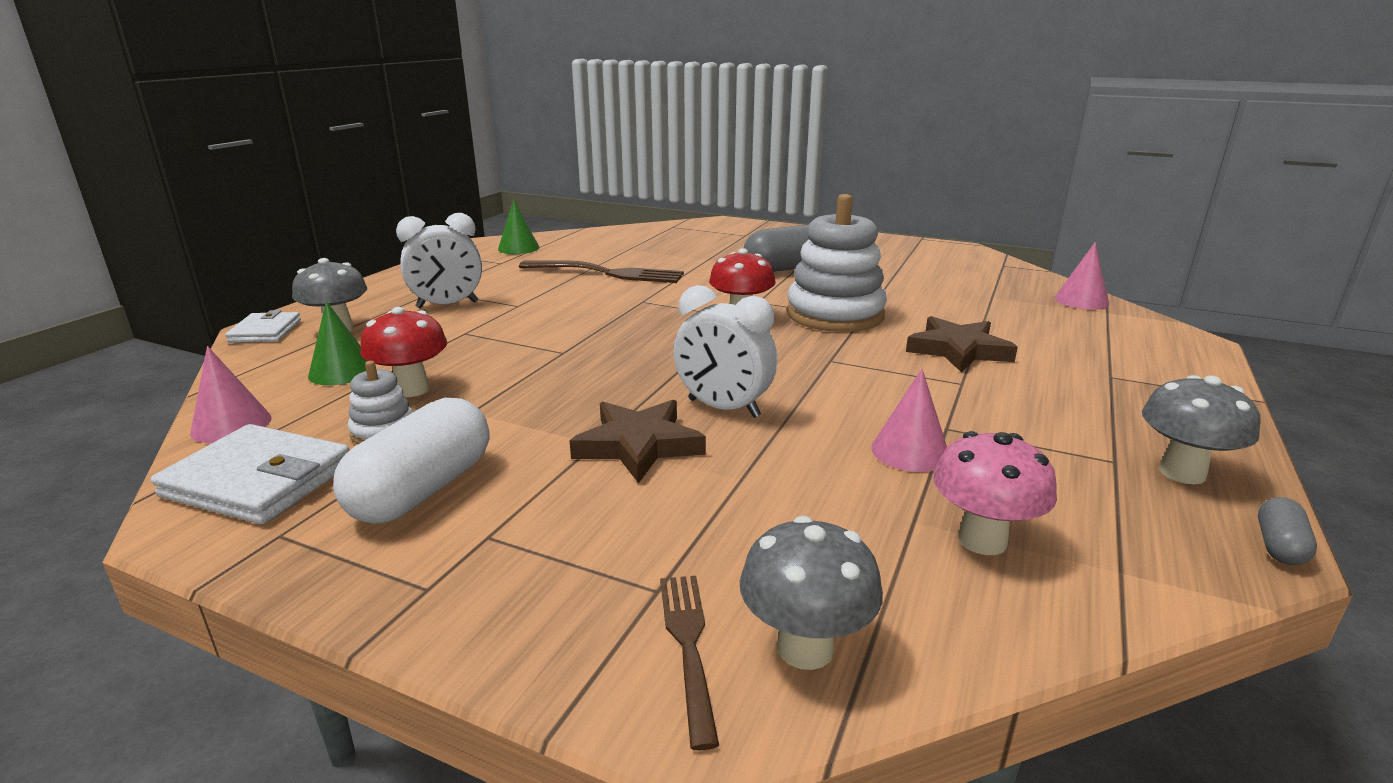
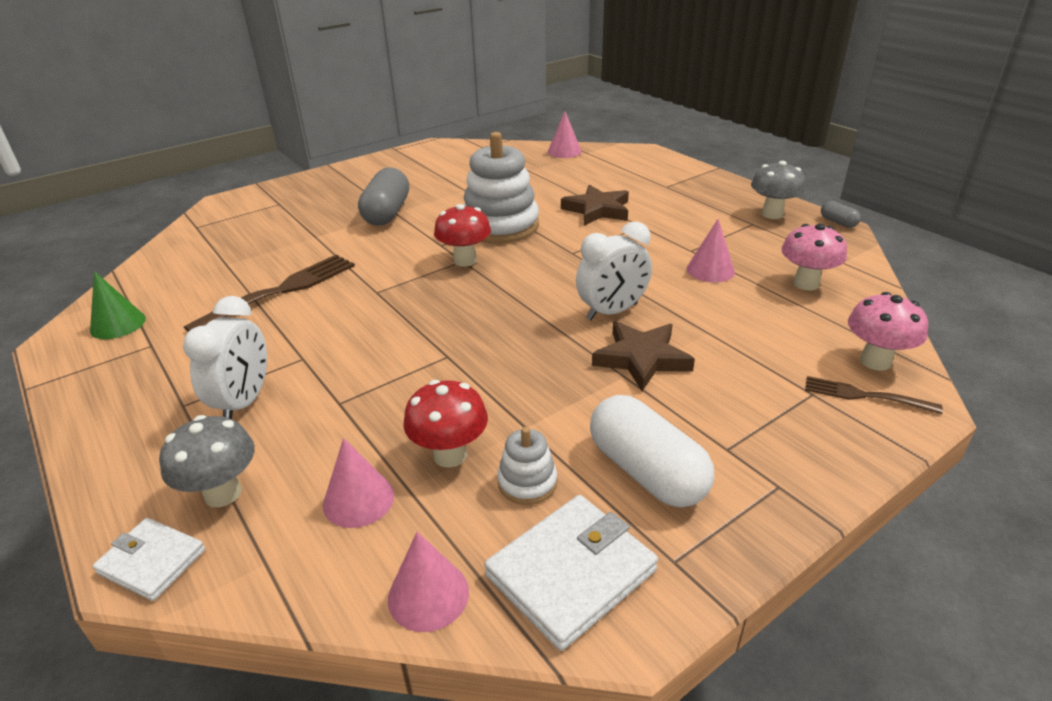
camera: 60 degrees left, 10 degrees up
(342, 371) = (358, 499): green cone -> pink cone
(805, 648) = (875, 361): grey mushroom -> pink mushroom

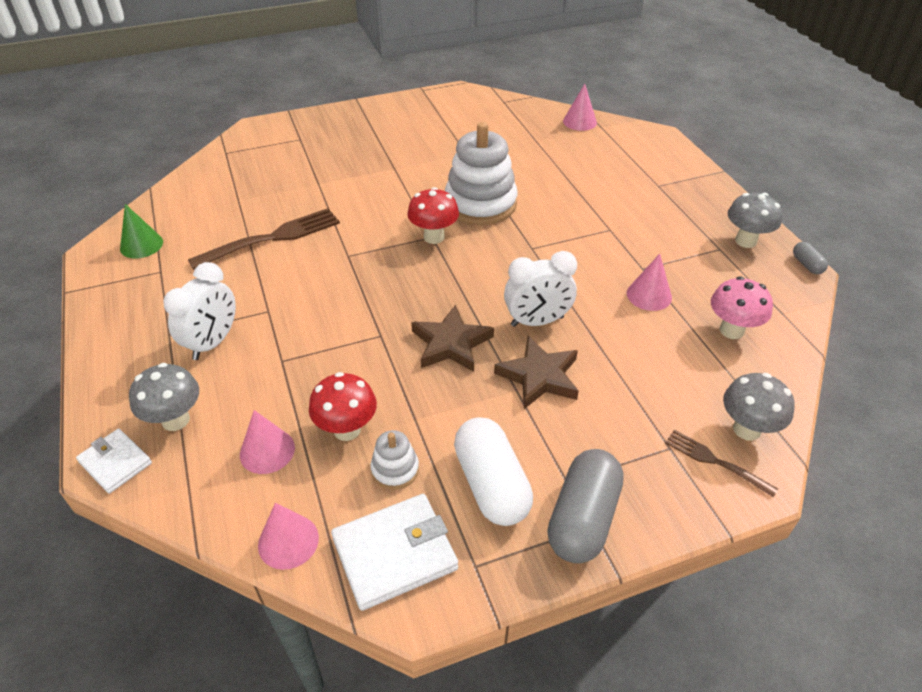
camera: 15 degrees right, 10 degrees up
(387, 213) = (387, 168): grey capsule -> grey capsule (583, 518)
(597, 210) = (578, 202): brown star -> brown star (451, 343)
(875, 361) = (746, 429): pink mushroom -> grey mushroom

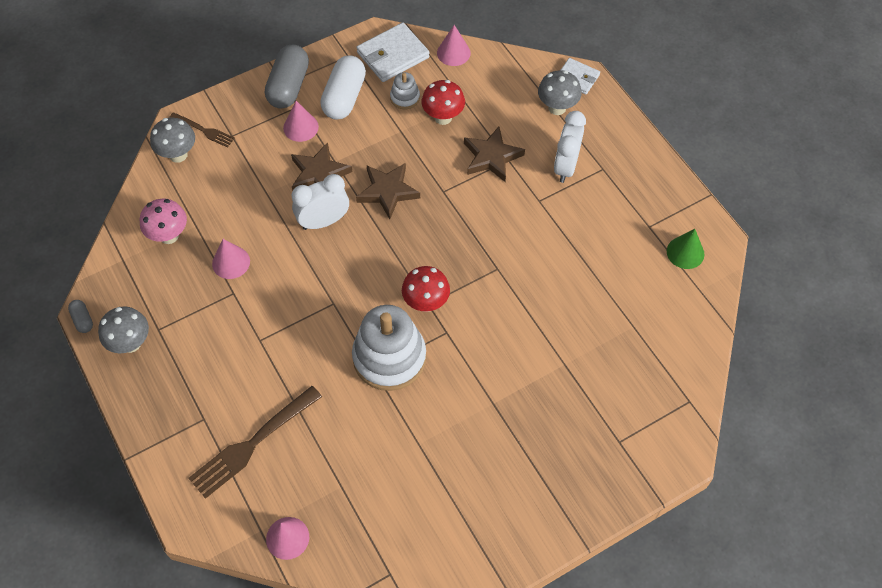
camera: 170 degrees right, 15 degrees up
(267, 451) = (488, 97): pink cone -> pink cone (301, 127)
(271, 239) = (574, 278): brown fork -> brown fork (253, 443)
(301, 366) = (491, 157): none -> brown star
(491, 484) = (344, 97): white capsule -> white capsule turned 45 degrees clockwise

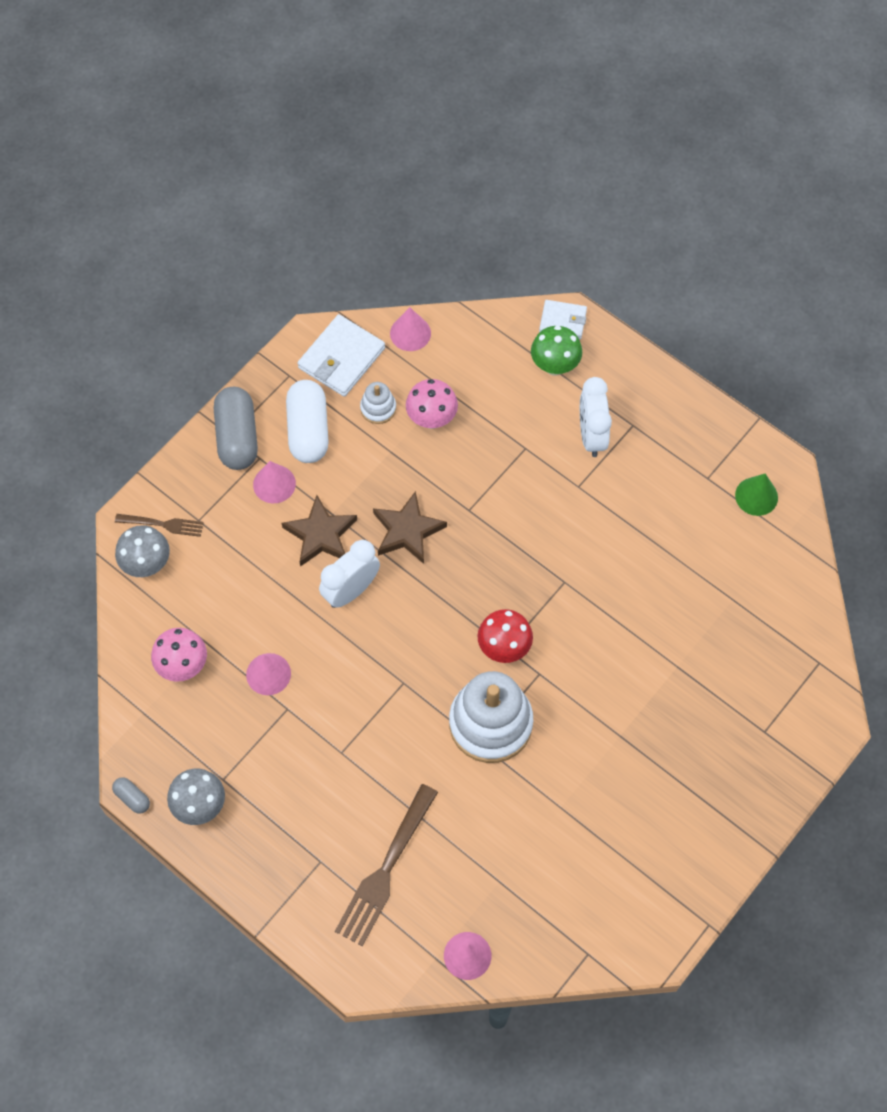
camera: 20 degrees left, 5 degrees up
(443, 117) = (431, 419): red mushroom -> pink mushroom
(491, 157) = (505, 450): brown star -> none
(557, 108) = (554, 366): grey mushroom -> green mushroom

